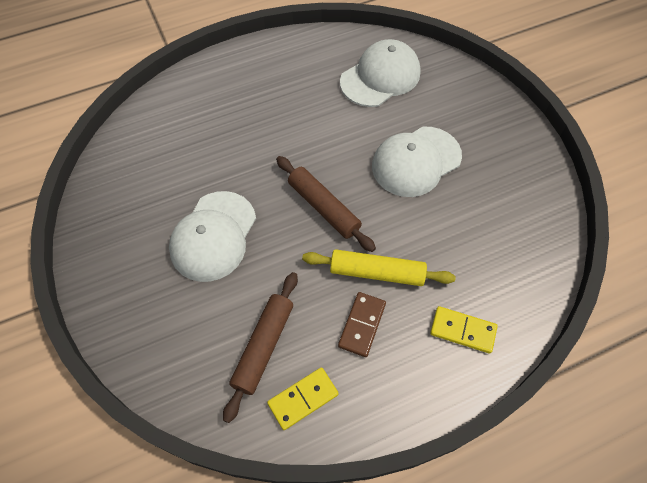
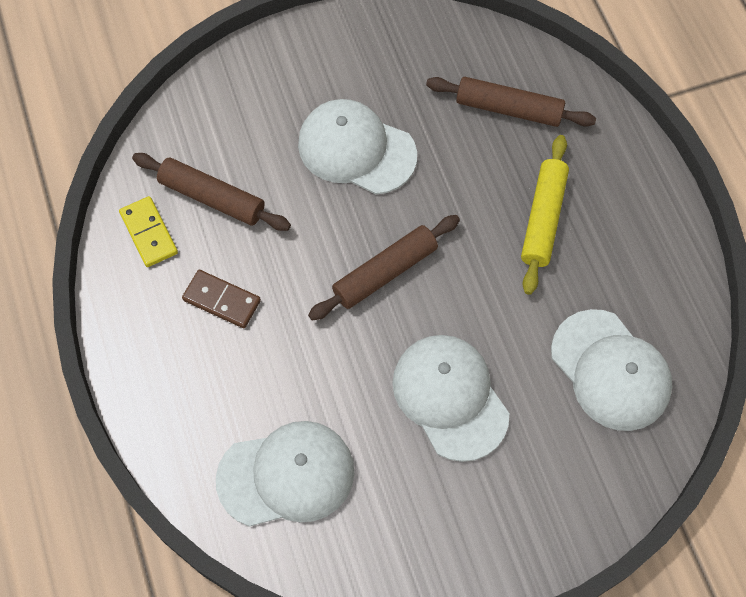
camera: 95 degrees right, 5 degrees up
(178, 136) = (508, 109): none -> brown rolling pin
(376, 272) = (286, 324): yellow rolling pin -> yellow rolling pin (543, 218)
(463, 330) = (198, 412): yellow domino -> none
(497, 259) = (286, 475): none -> white cap

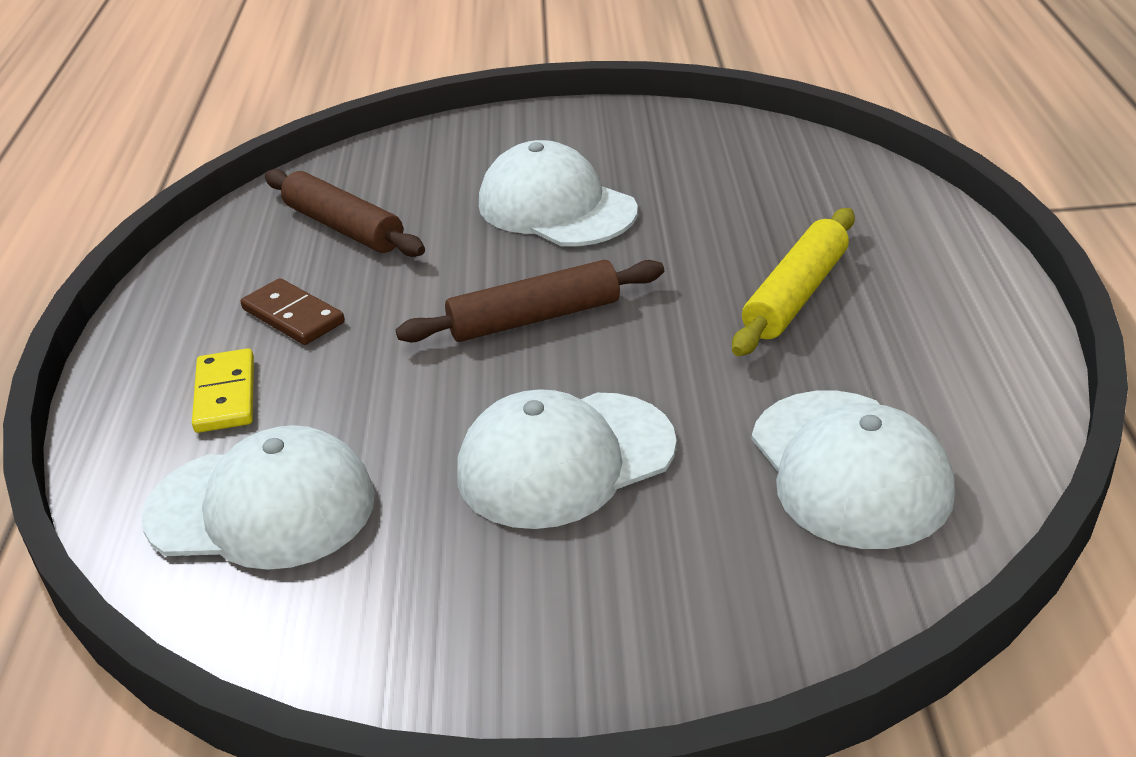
camera: 20 degrees right, 30 degrees down
(148, 233) = (243, 247): yellow domino -> yellow domino (225, 395)
(450, 397) = (565, 460): white cap -> white cap turned 105 degrees counterclockwise
(508, 109) = (785, 194): brown rolling pin -> none

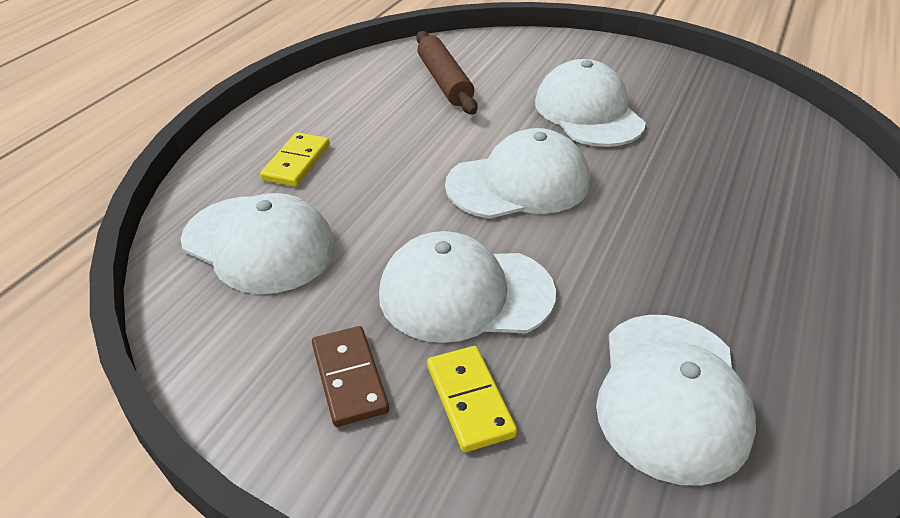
camera: 25 degrees right, 5 degrees up
(293, 316) = (372, 127): brown domino -> brown domino (349, 378)
(534, 318) = (518, 183): brown rolling pin -> white cap
(654, 561) = (470, 400): none -> yellow domino
(796, 295) = (721, 236): yellow rolling pin -> none

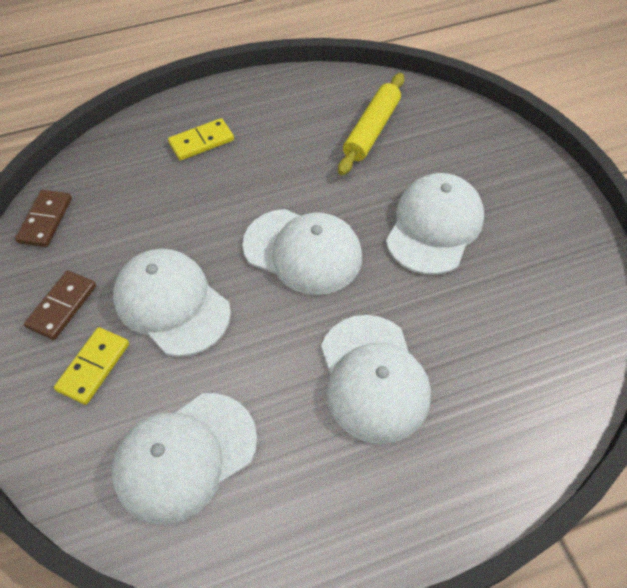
camera: 45 degrees right, 15 degrees up
(205, 320) = (45, 220): none -> brown domino
(259, 244) = (118, 189): white cap -> white cap (373, 378)
(444, 81) = (372, 130): brown rolling pin -> yellow rolling pin

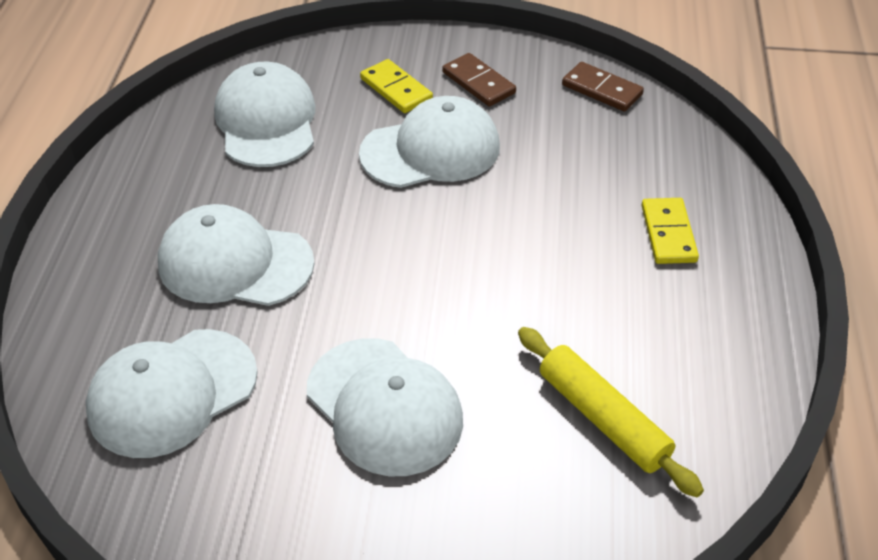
camera: 115 degrees right, 10 degrees down
(303, 251) = (430, 267): white cap -> white cap (172, 393)

